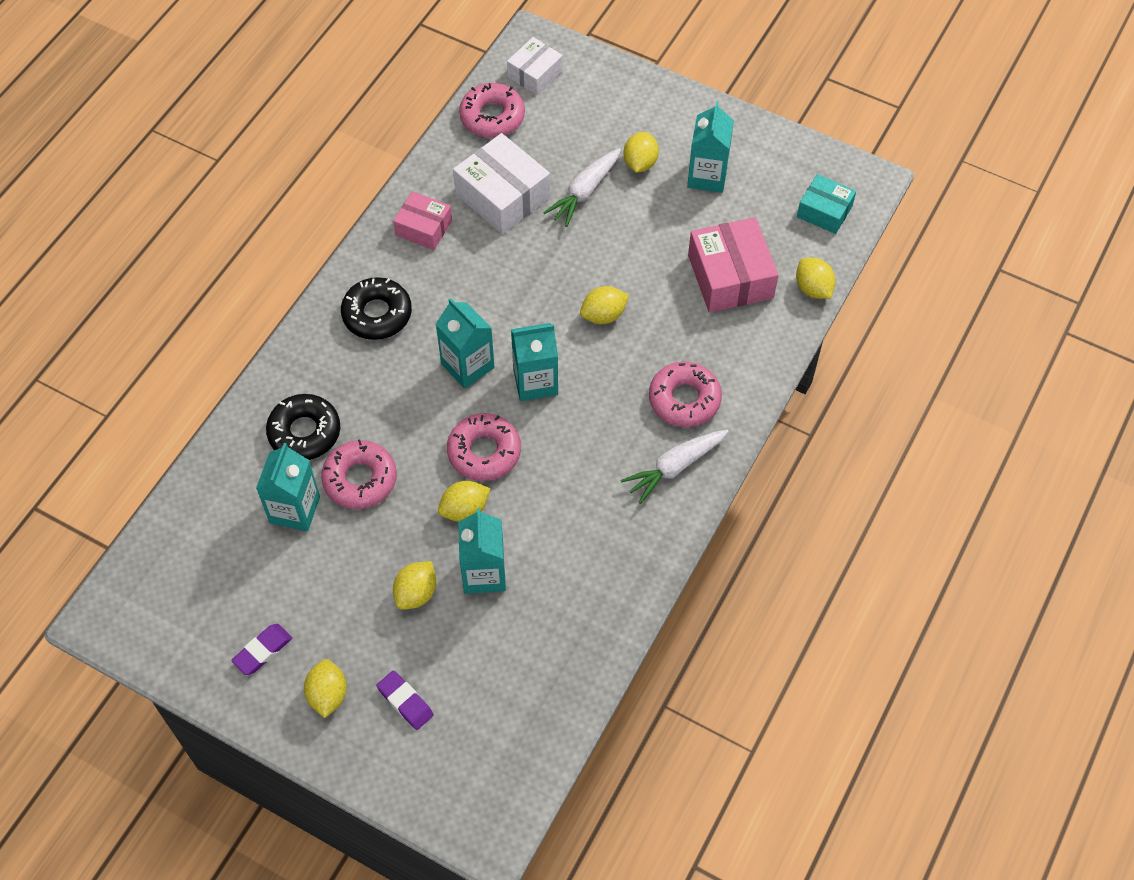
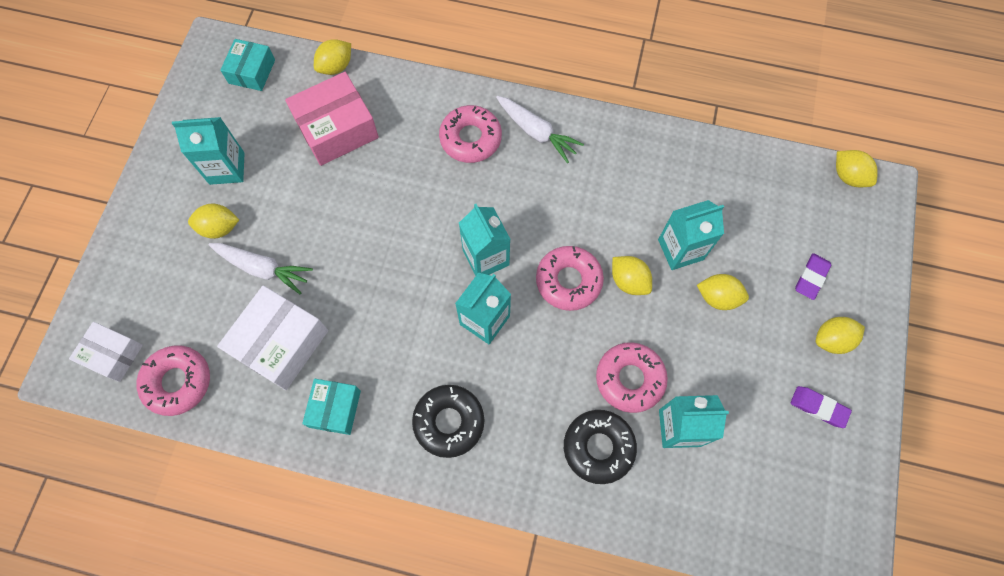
camera: 105 degrees left, 10 degrees up
(424, 228) = (335, 409): pink box -> turquoise box
(603, 315) = (401, 219): yellow lemon -> yellow lemon (848, 176)

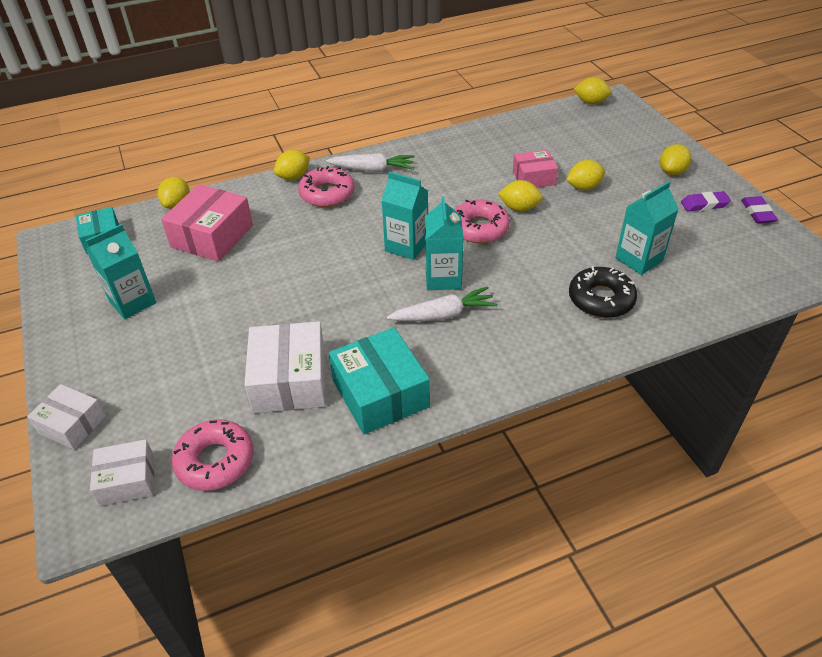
camera: 35 degrees left, 25 degrees down
(110, 272) = (72, 424): none -> white box
(219, 228) = (160, 340): yellow lemon -> yellow lemon (293, 177)
(263, 268) = (227, 344): white carrot -> white carrot (444, 315)
(335, 409) = (380, 393): turquoise box -> turquoise box, size x1.63
(449, 422) = (480, 348): black donut -> none
(629, 379) = (578, 253): pink donut -> none
(680, 249) = (534, 178): turquoise carton -> pink box
(811, 277) = (625, 152): purple eraser -> purple eraser (757, 213)

